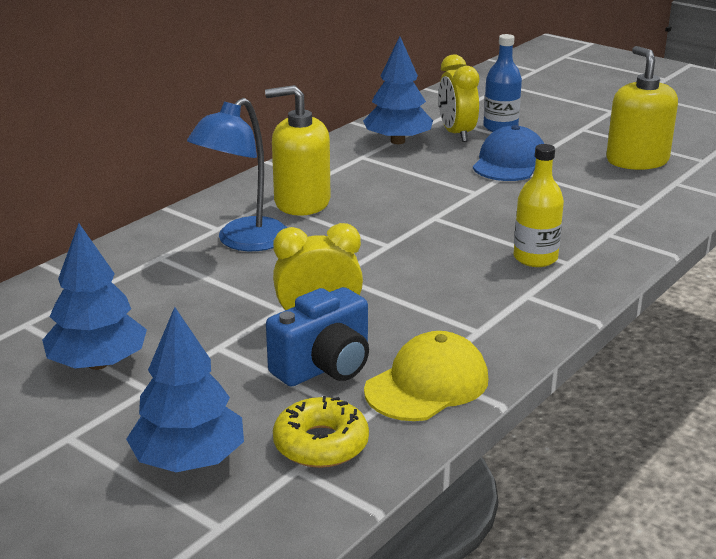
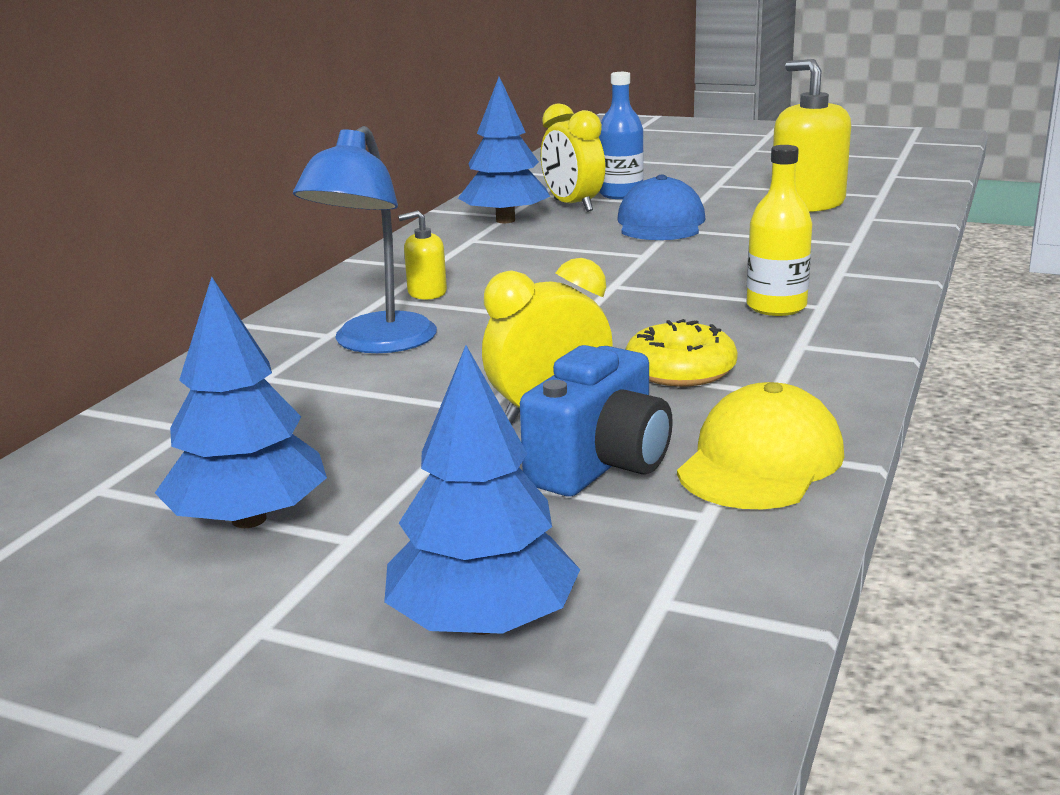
camera: 15 degrees left, 5 degrees down
(302, 202) = (427, 293): yellow soap dispenser -> yellow soap dispenser, size x0.50
(321, 444) = (671, 561): yellow donut -> yellow donut (680, 370)

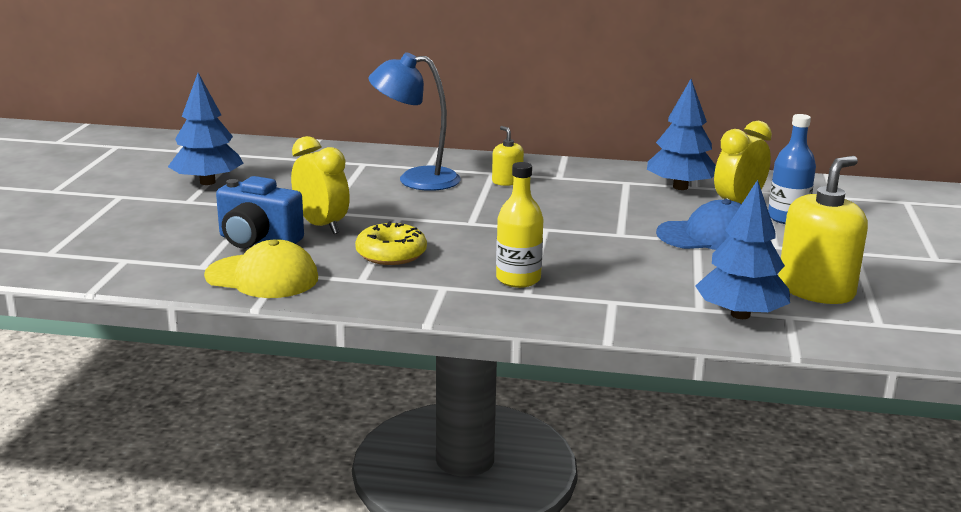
camera: 75 degrees right, 0 degrees up
(483, 622) = (115, 230): blue tree -> blue tree (740, 315)

